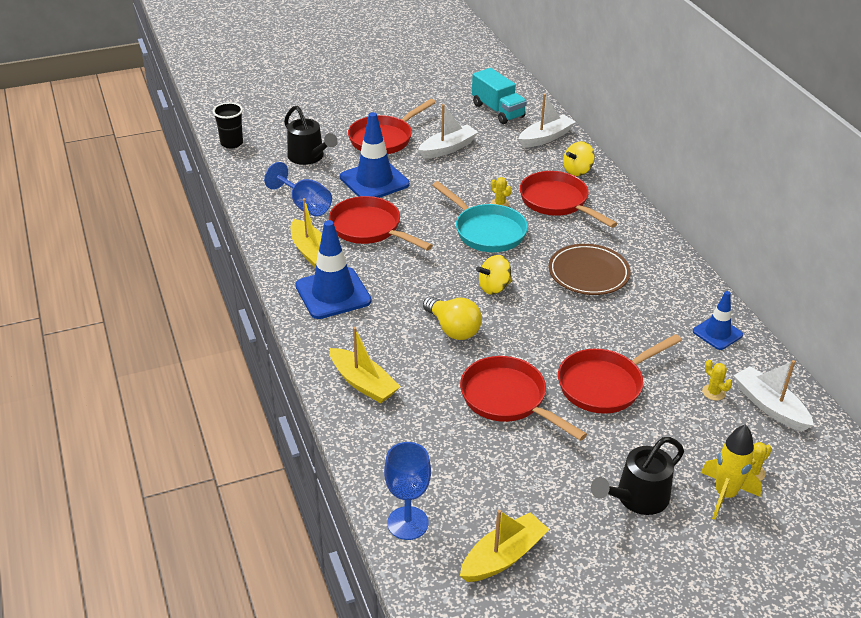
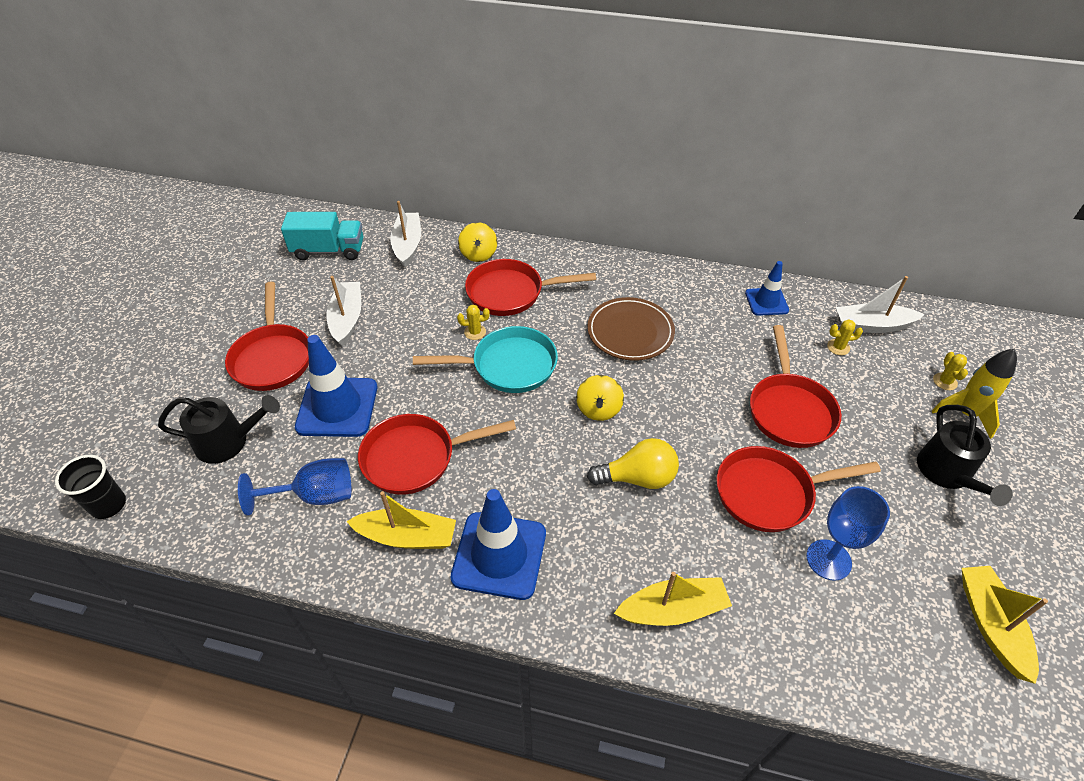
camera: 55 degrees left, 10 degrees up
(407, 523) = (914, 688): blue goblet -> blue goblet (828, 560)

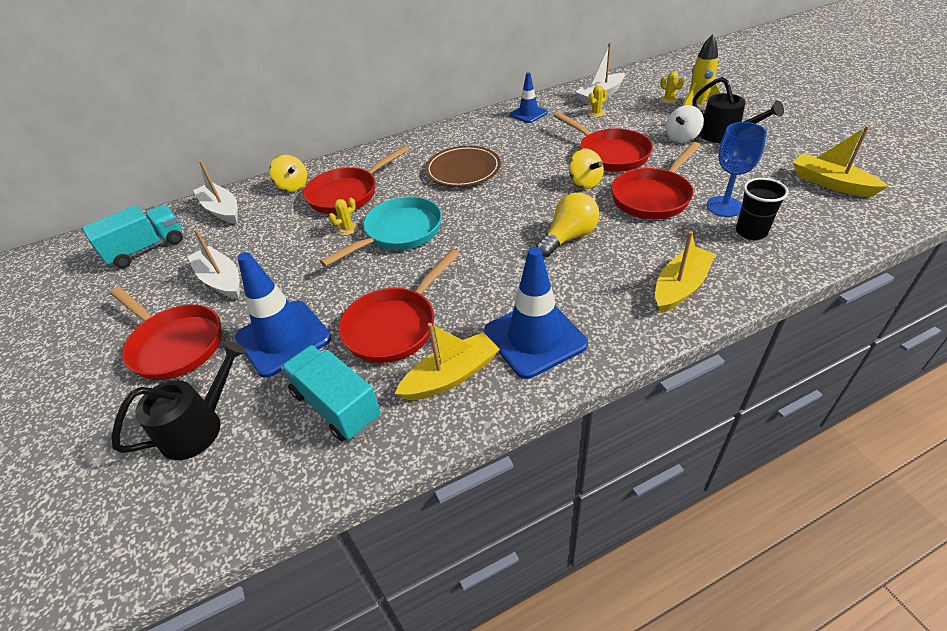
camera: 35 degrees left, 5 degrees down
(108, 505) = (110, 566): black cup -> black cup (751, 232)
(315, 495) = (336, 405): blue goblet -> turquoise truck
(598, 409) = (495, 219): yellow spinning top -> yellow spinning top (584, 183)
(892, 443) = (681, 138): none -> white spinning top

